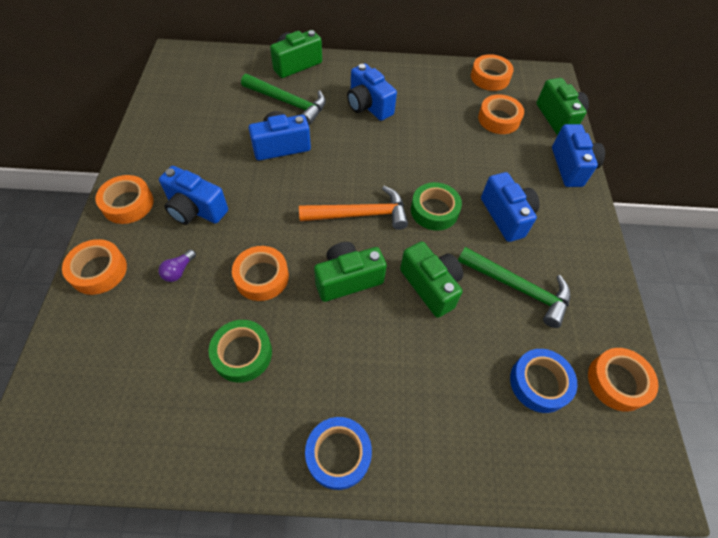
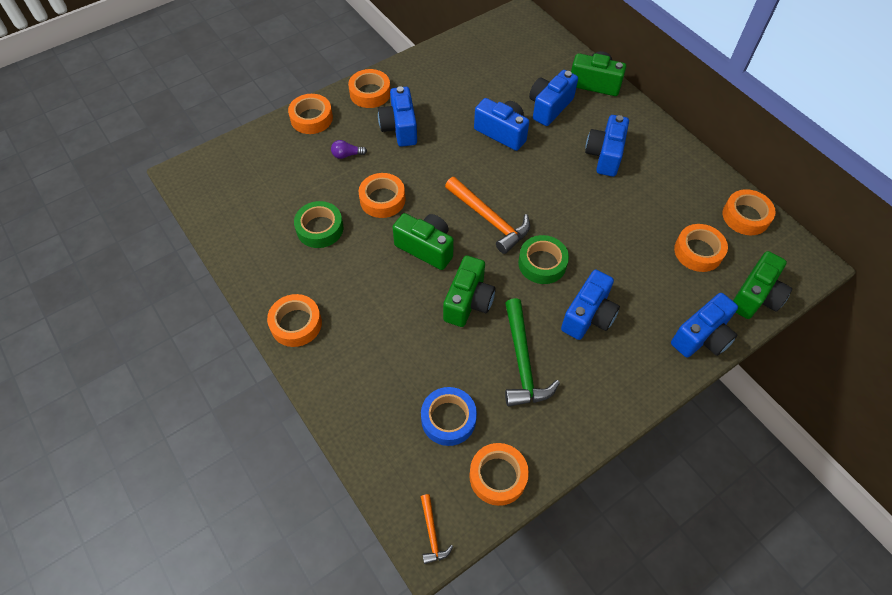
camera: 55 degrees right, 0 degrees up
(288, 103) = (549, 107): green hammer -> blue camera
(338, 454) = (296, 324): blue tape -> orange tape
(648, 476) = (432, 533): none -> orange hammer

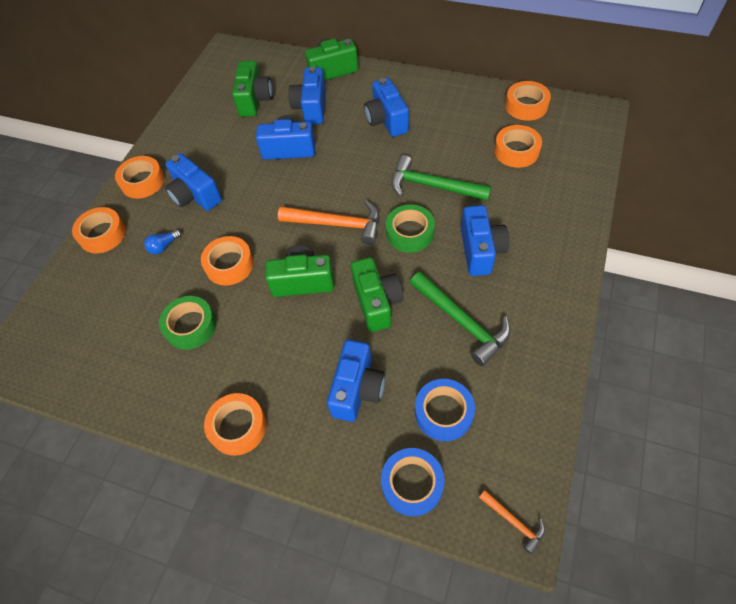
camera: 30 degrees left, 0 degrees up
(347, 155) = (164, 246): purple light bulb -> blue light bulb
(382, 451) = (412, 484): none -> blue tape
(498, 476) = (523, 430): orange tape -> none
(595, 237) = (432, 186): none -> green hammer
(702, 337) = (574, 212): blue camera -> blue camera (357, 389)
(755, 297) = (583, 159): green camera -> green camera (255, 100)

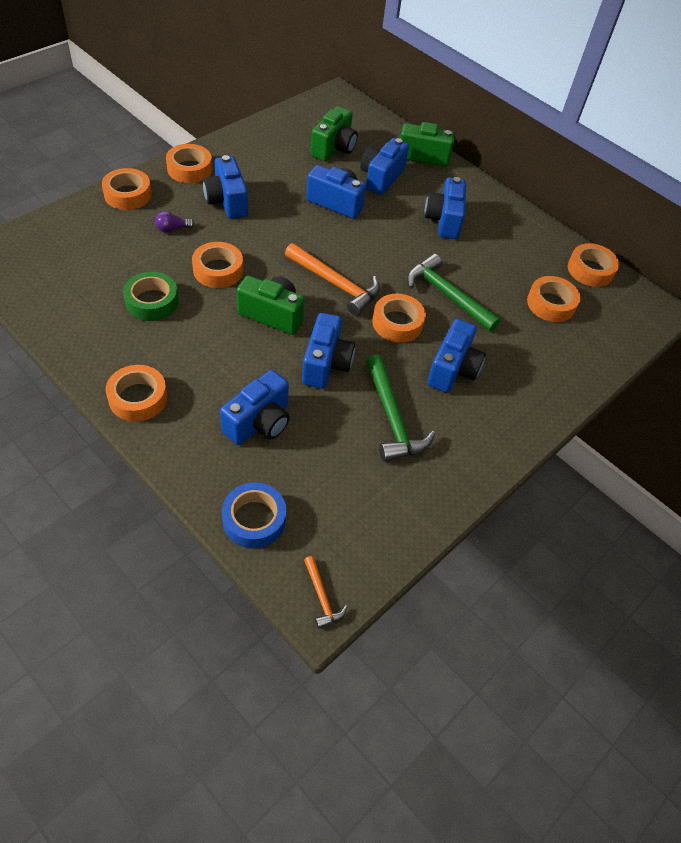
camera: 15 degrees right, 5 degrees down
(164, 246) = (172, 229): blue light bulb -> purple light bulb
(377, 302) = (326, 364): green camera -> blue camera
(410, 233) = (397, 323): green tape -> orange tape
(443, 412) = (322, 480): blue tape -> none

